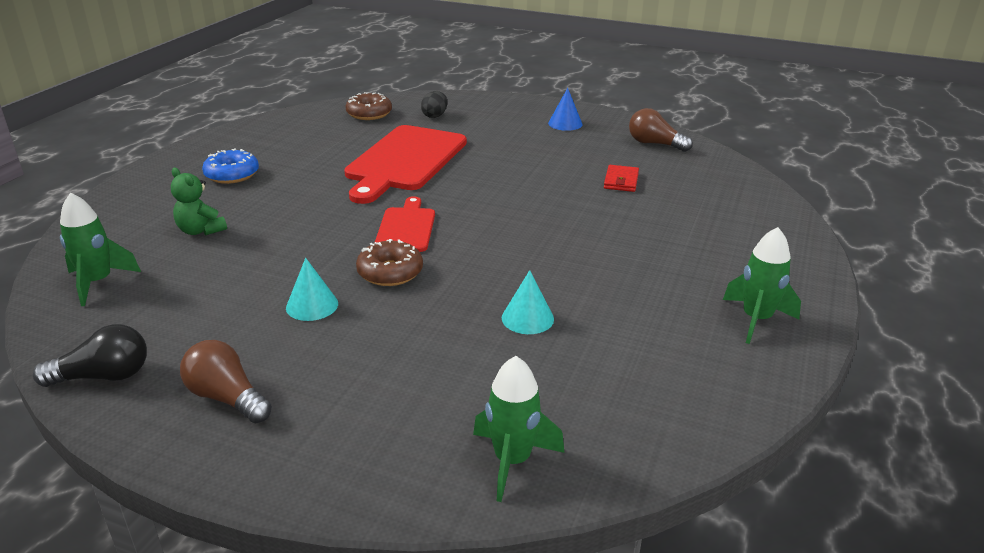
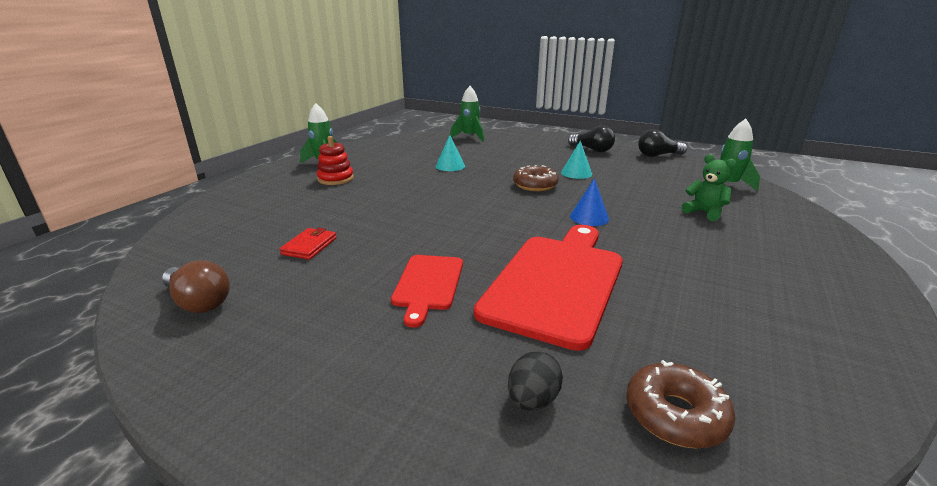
camera: 175 degrees left, 5 degrees down
(227, 398) = (592, 149): brown light bulb -> black light bulb
(232, 175) = (756, 268): blue donut -> none
(406, 228) = (532, 210): red cutting board -> red cutting board (428, 284)
(565, 123) = (289, 360): blue cone -> blue cone (589, 217)
(691, 276) = (335, 179): none -> red stacking toy

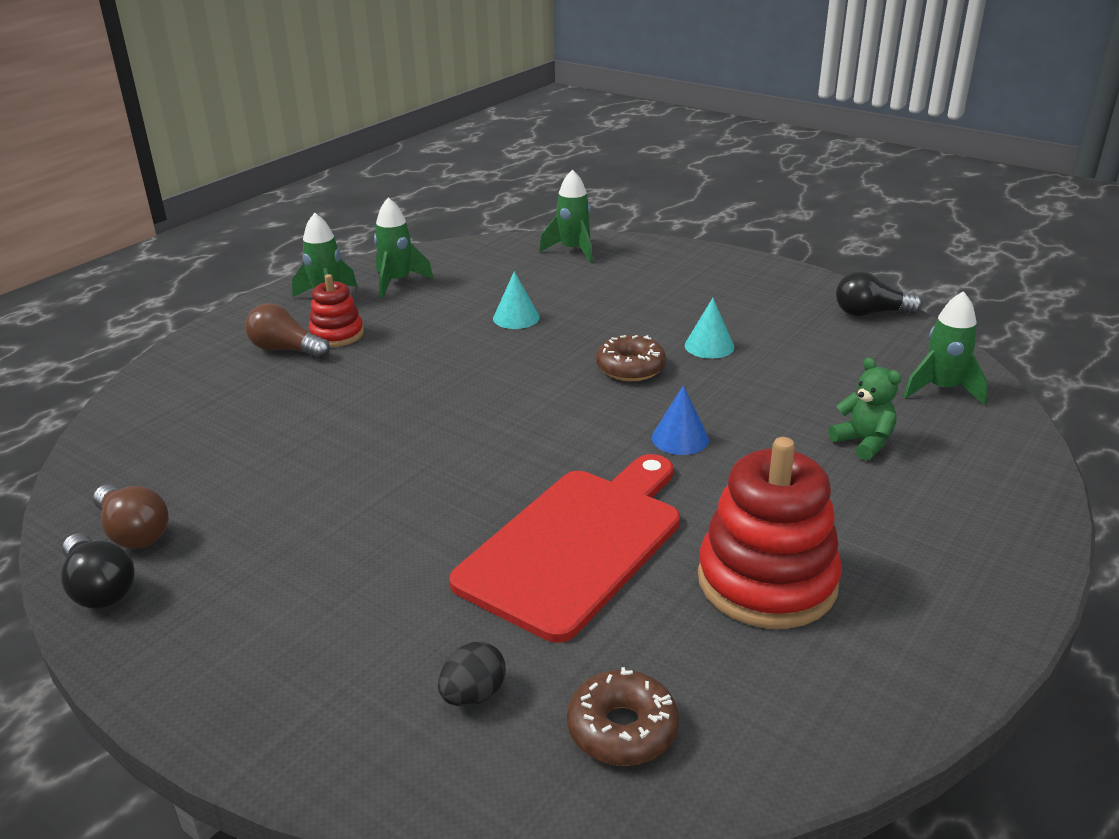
camera: 10 degrees right, 5 degrees up
(302, 188) = (286, 350): none -> brown light bulb
(309, 246) = (276, 458): red wallet -> none
(367, 154) = (397, 282): none -> green rocket
(428, 284) = (410, 532): red cutting board -> none
(592, 149) = (765, 293): black light bulb -> black light bulb (100, 588)
(706, 293) = (767, 581): none -> red stacking toy

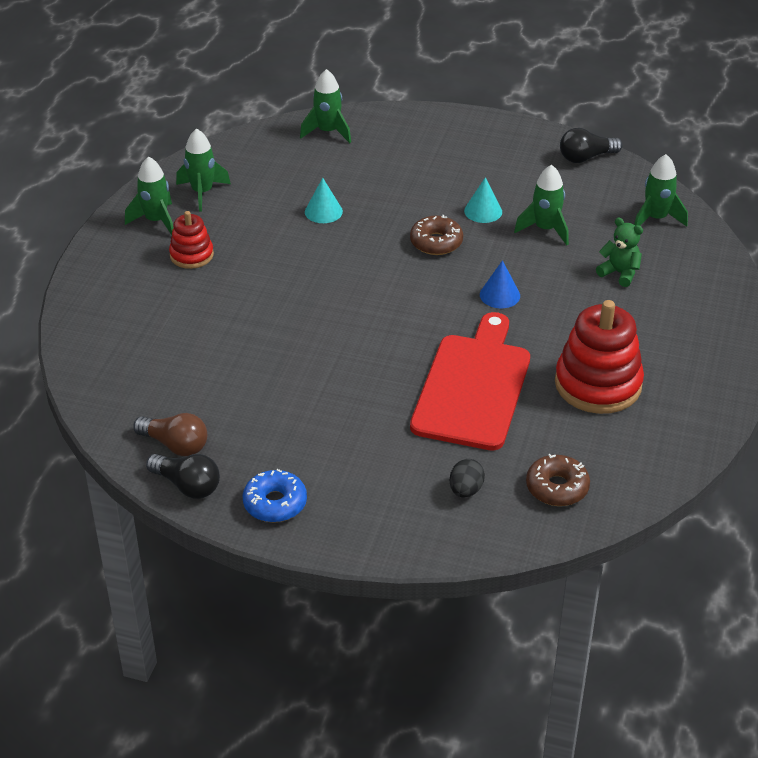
camera: 20 degrees left, 10 degrees up
(188, 642) = (275, 503): none -> blue donut
(286, 350) = (161, 277): brown light bulb -> none
(781, 377) = (545, 229): none -> green rocket

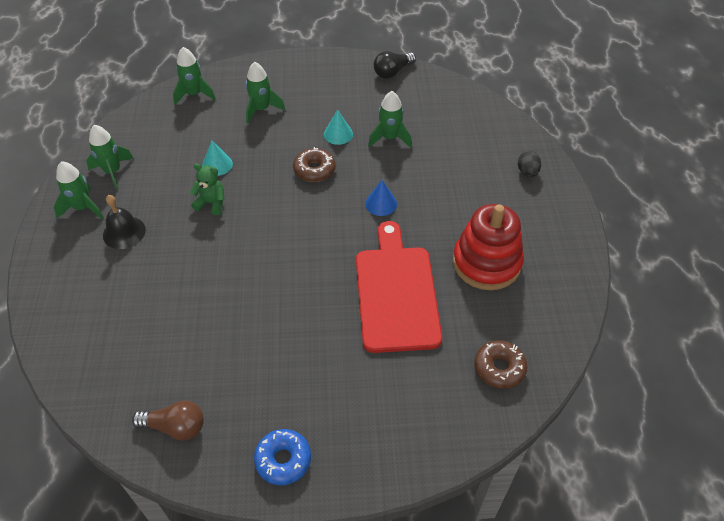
camera: 20 degrees left, 10 degrees up
(187, 486) = (201, 467): black light bulb -> none
(191, 255) = (124, 232): red stacking toy -> black bell
(465, 490) = (431, 394): black egg -> black egg (527, 172)
(619, 273) = (458, 161): green teddy bear -> green teddy bear (211, 203)
(656, 218) = (463, 110): green rocket -> green rocket (261, 109)

